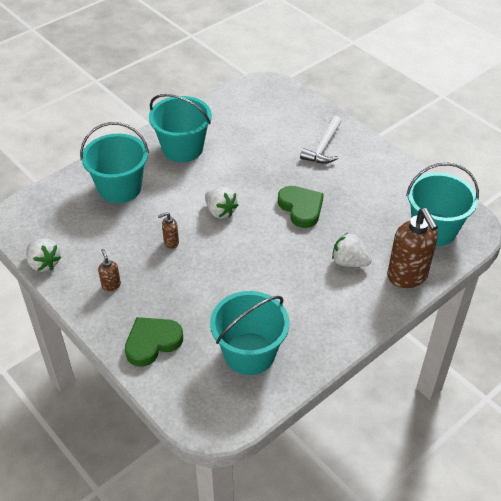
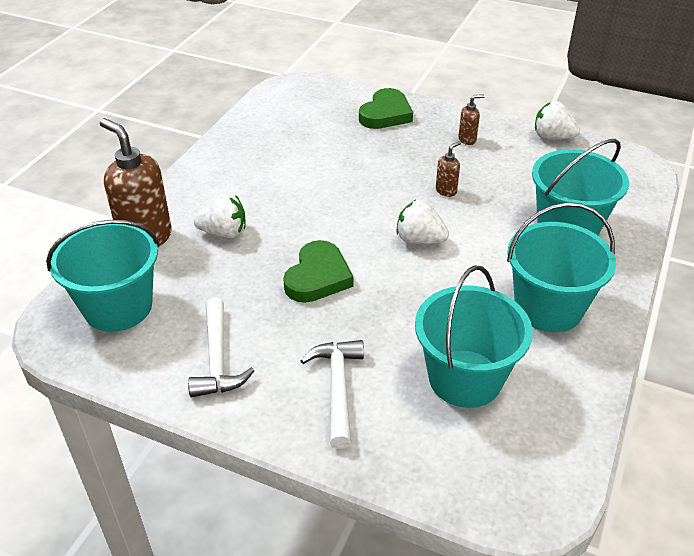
camera: 155 degrees right, 5 degrees down
(111, 285) = (467, 139): brown soap dispenser -> brown soap dispenser turned 60 degrees counterclockwise
(249, 353) = (290, 130): turquoise bucket -> turquoise bucket (465, 378)
(301, 208) = (318, 277): green heart -> green heart turned 105 degrees counterclockwise
(381, 180) = (217, 359): none -> white hammer

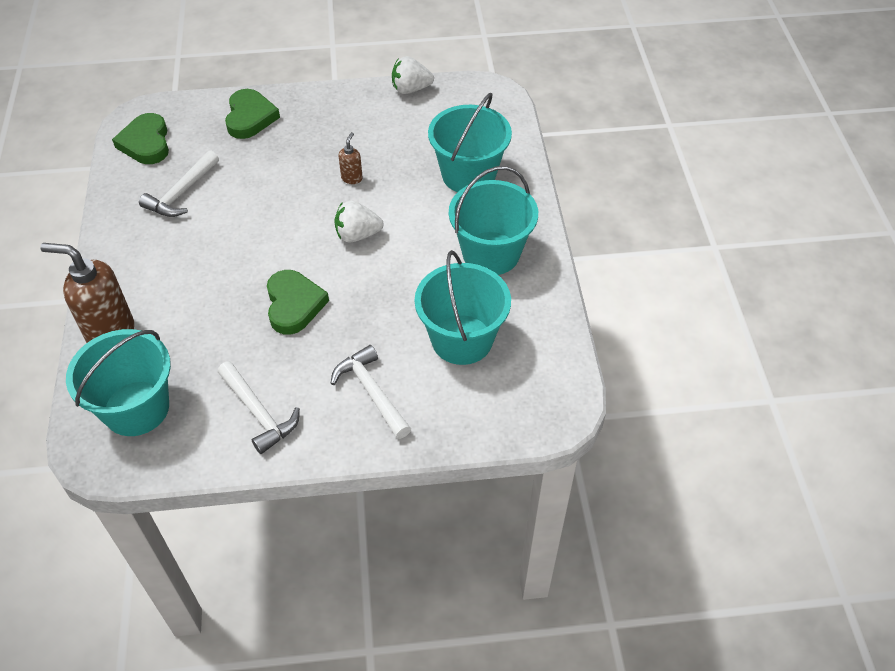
camera: 30 degrees left, 10 degrees up
(224, 232) = (181, 298): white strawberry -> none
(285, 106) = (146, 143): none -> green heart
(285, 151) = (181, 193): none -> white hammer
(467, 139) = (340, 118): brown soap dispenser -> none

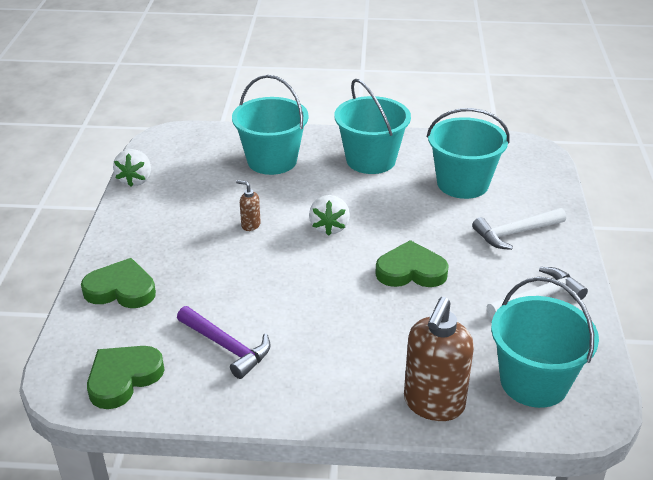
camera: 80 degrees left, 15 degrees down
(146, 143) = (123, 378): green heart -> green heart turned 135 degrees clockwise
(181, 193) = (227, 347): white hammer -> purple hammer

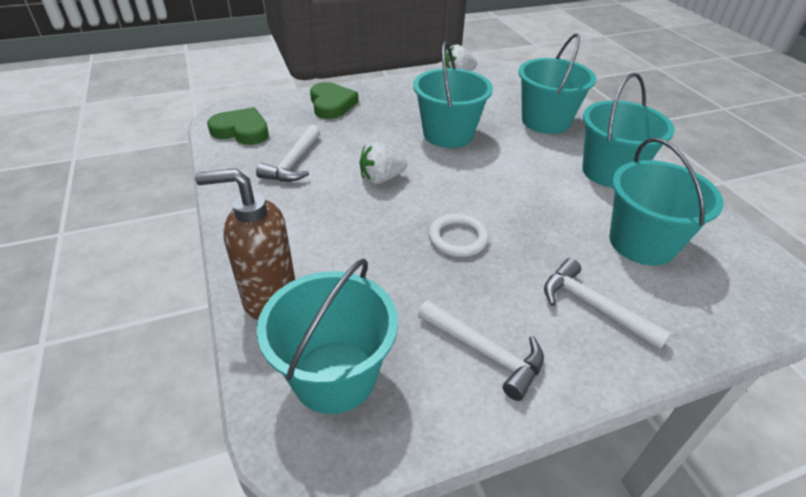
camera: 65 degrees right, 5 degrees up
(227, 347) = (293, 163): purple hammer -> white hammer
(250, 225) = (448, 134): brown soap dispenser -> turquoise bucket
(329, 227) = (481, 173): white strawberry -> white strawberry (381, 179)
(411, 271) = (458, 238): green heart -> white ring

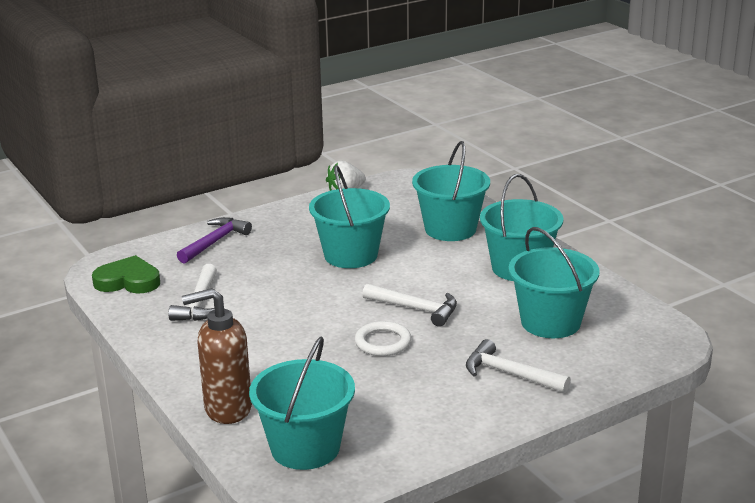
camera: 10 degrees left, 15 degrees down
(331, 104) = (215, 242): green heart -> purple hammer
(381, 179) = (294, 305): white strawberry -> none
(485, 352) = (424, 416): white hammer -> white hammer (416, 309)

